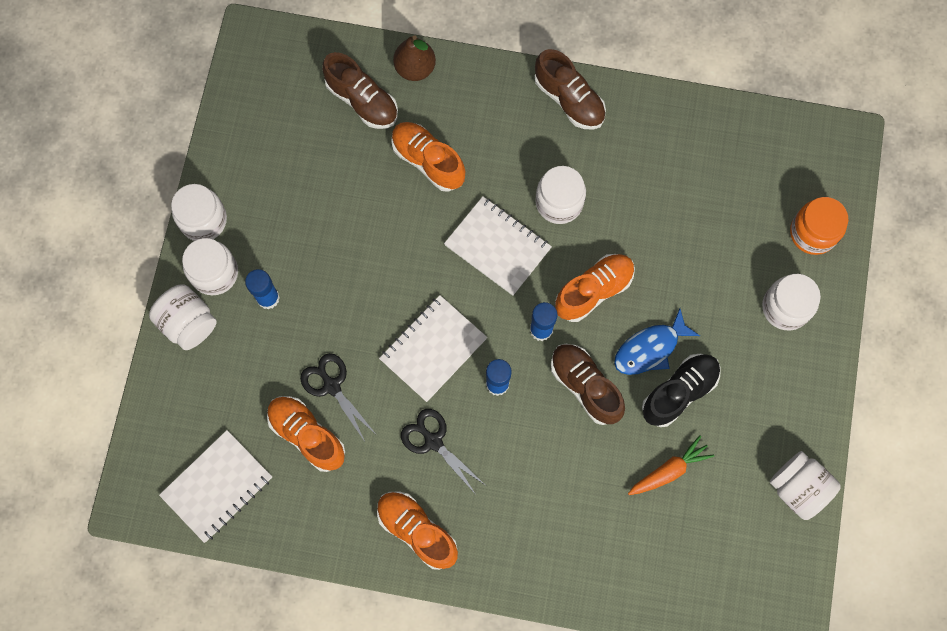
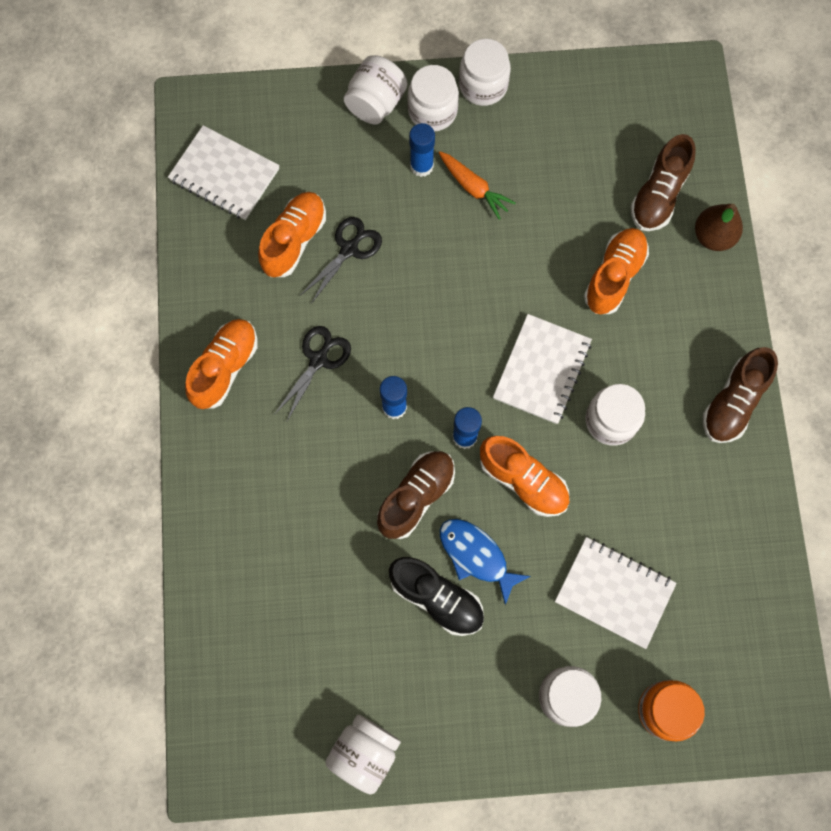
camera: 75 degrees right, 0 degrees up
(433, 349) = (413, 334): white notebook -> white notebook (614, 592)
(669, 470) = (348, 606): orange carrot -> orange carrot (473, 188)

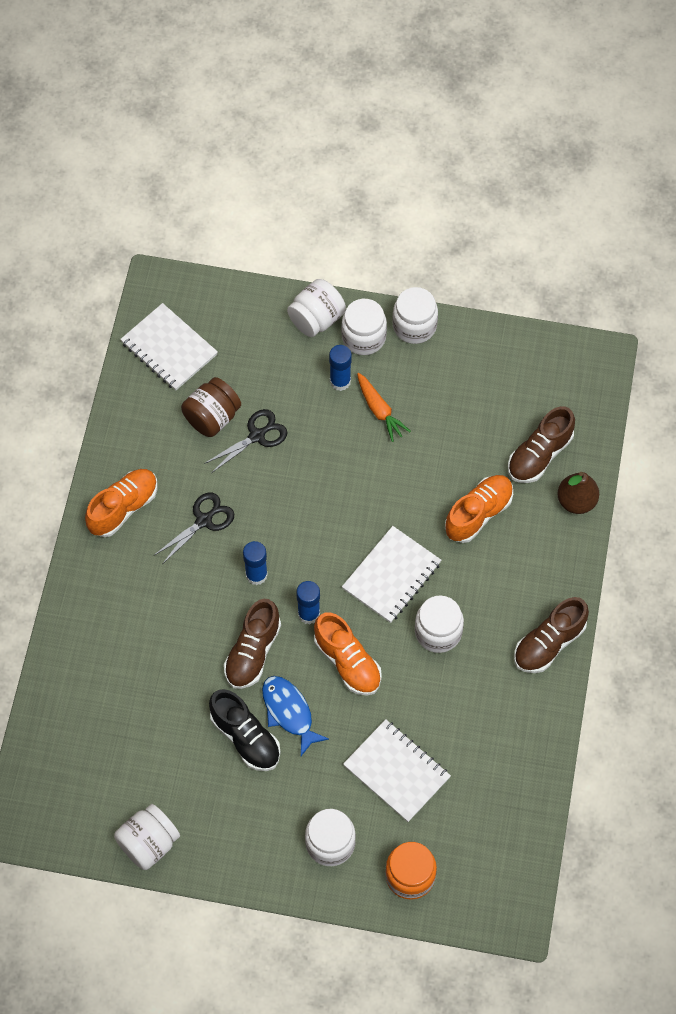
camera: 15 degrees right, 10 degrees down
(294, 240) = (212, 417): orange shoe -> brown jar
(416, 497) = (253, 652): brown shoe -> brown shoe turned 150 degrees clockwise

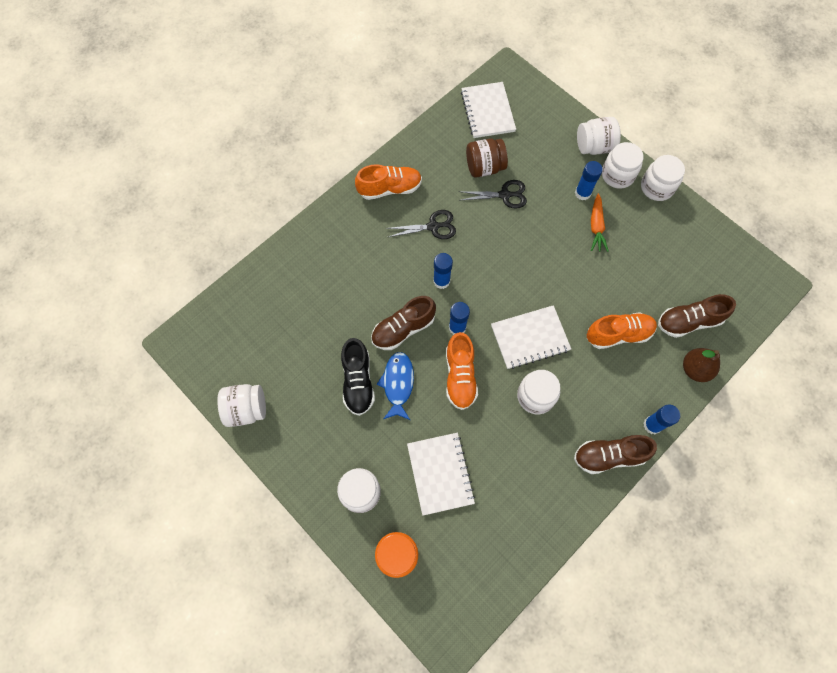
camera: 35 degrees right, 5 degrees up
(570, 585) = (652, 425): none -> blue glue stick

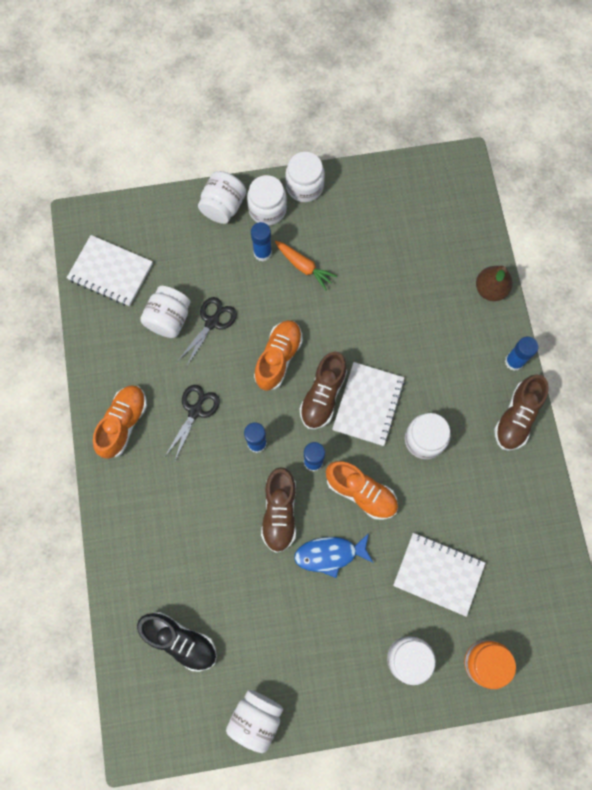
camera: 55 degrees left, 5 degrees up
(358, 381) = (302, 590): black shoe -> black shoe (180, 640)
(398, 384) = (329, 554): blue fish -> blue fish turned 45 degrees counterclockwise
(484, 167) = (169, 319): brown jar -> white jar
(618, 334) = (417, 327): orange shoe -> orange shoe (278, 358)
(688, 321) = (446, 260): brown shoe -> brown shoe (323, 395)

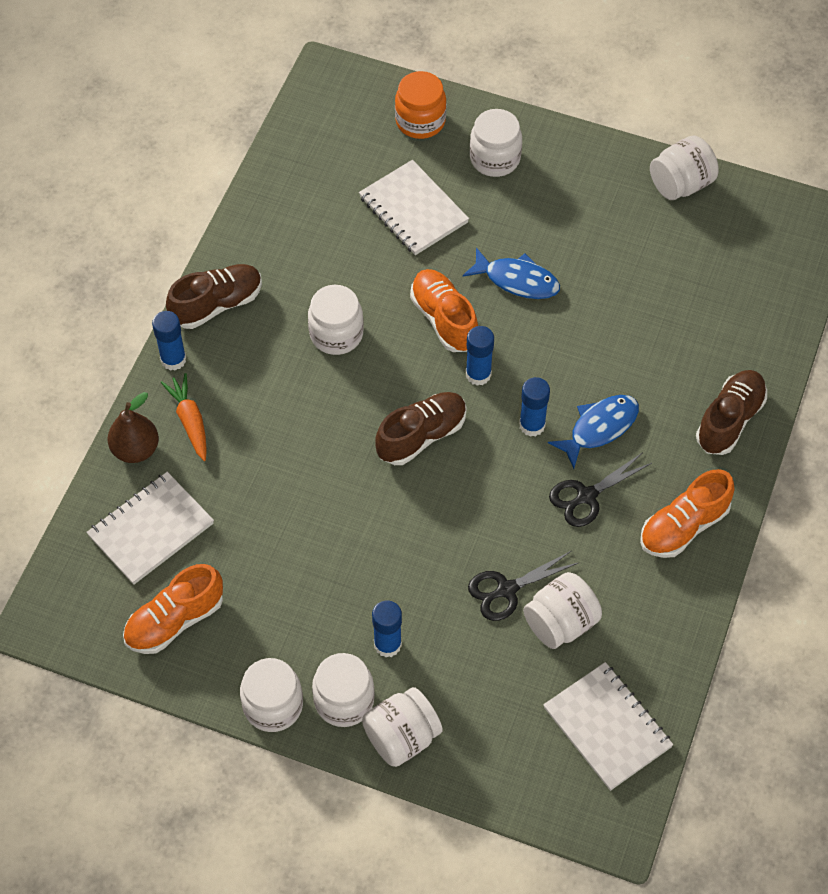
camera: 150 degrees left, 15 degrees down
(180, 640) = (726, 282): black shoe -> none
(212, 466) = (599, 428): none -> blue fish
(278, 358) = (448, 504): orange shoe -> orange shoe (175, 621)
(279, 512) = (548, 344): brown shoe -> brown shoe (729, 420)
(304, 267) = (345, 597): orange carrot -> orange carrot (190, 421)
(368, 404) = (375, 400): white notebook -> white notebook (151, 529)

